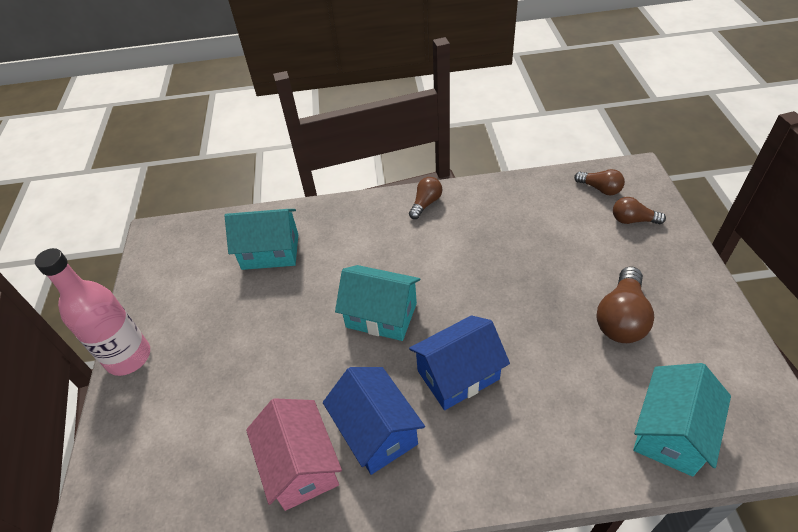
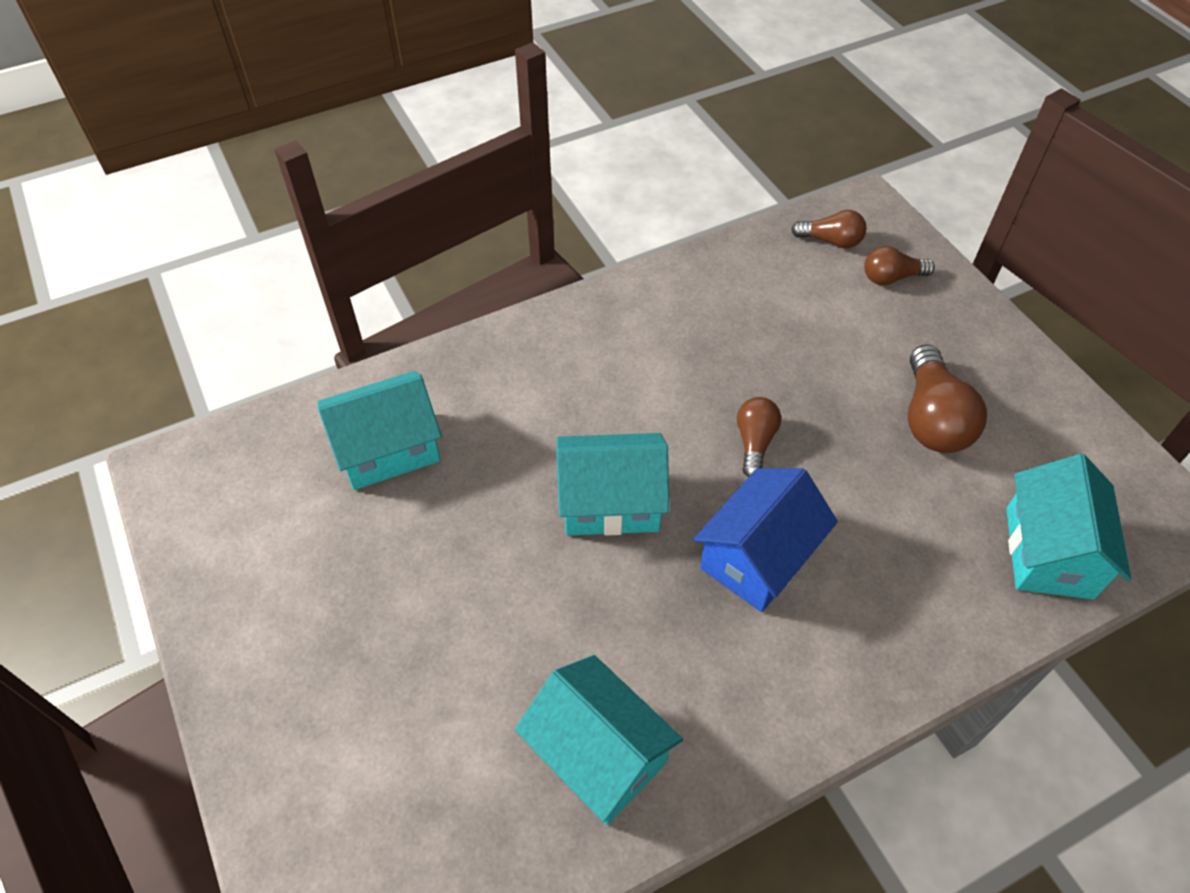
camera: 25 degrees left, 5 degrees up
(128, 357) = (233, 683): pink bottle -> none
(301, 465) = (598, 754): pink house -> turquoise house
(376, 431) = (683, 671): blue house -> none
(426, 203) = (597, 316): brown light bulb -> brown light bulb (754, 442)

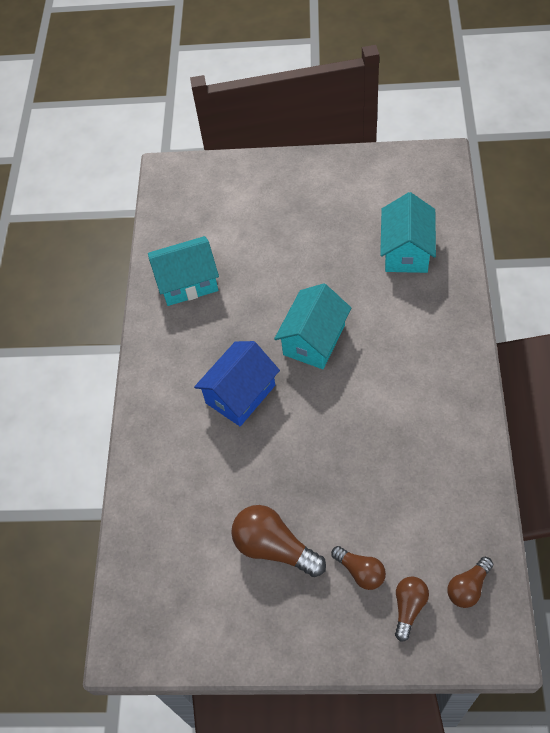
camera: 125 degrees right, 5 degrees up
(754, 442) = (313, 432): brown light bulb -> brown light bulb (360, 571)
(758, 557) = (240, 394): blue house -> blue house turned 60 degrees clockwise
(1048, 552) = (153, 548): turquoise house -> none

